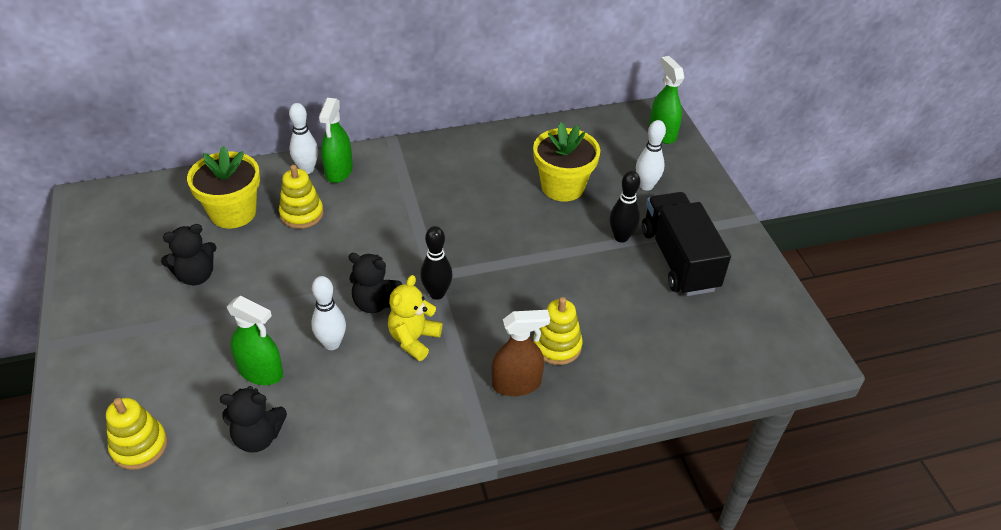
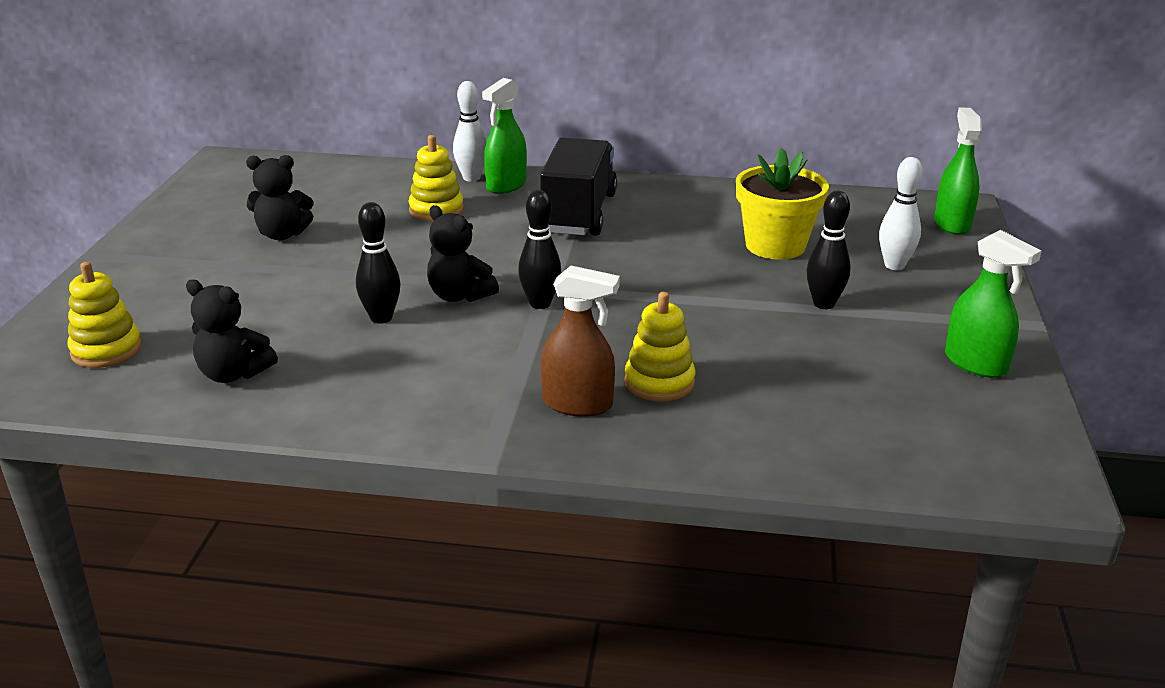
camera: 25 degrees right, 15 degrees down
(233, 213) = (363, 196): yellow flower pot -> none
(261, 372) = (283, 322): green spray bottle -> green spray bottle (975, 363)
(332, 343) = (381, 318): white bowling pin -> black bowling pin
(413, 339) = (480, 336): yellow teddy bear -> none
(679, 259) = (894, 341): black truck -> black truck (579, 213)

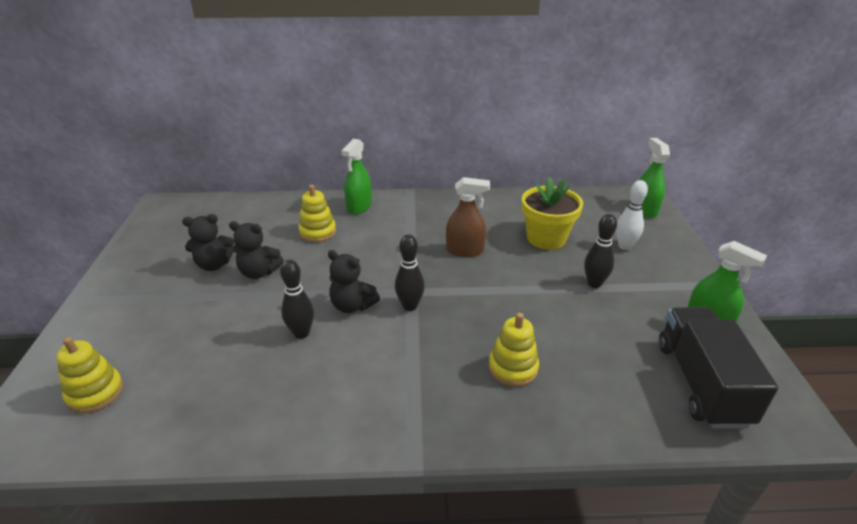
camera: 10 degrees left, 5 degrees up
(233, 374) = (200, 404): black teddy bear -> black teddy bear (259, 272)
(471, 178) = (334, 203): white bowling pin -> none
(578, 404) = (463, 397): brown spray bottle -> brown spray bottle (465, 250)
(579, 213) = (413, 225): black truck -> black truck (701, 383)

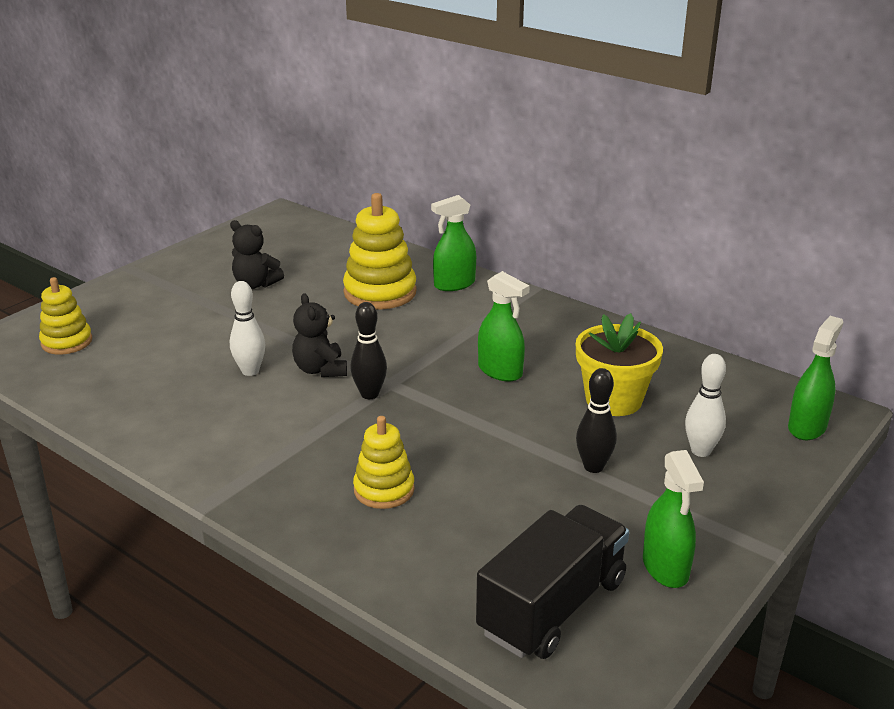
camera: 40 degrees right, 5 degrees down
(259, 272) = (282, 306): black teddy bear -> none
(301, 333) = (250, 371): black bowling pin -> white bowling pin
(317, 232) = (380, 292): yellow stacking toy -> yellow stacking toy, size x1.60
(465, 250) = (500, 371): brown spray bottle -> green spray bottle

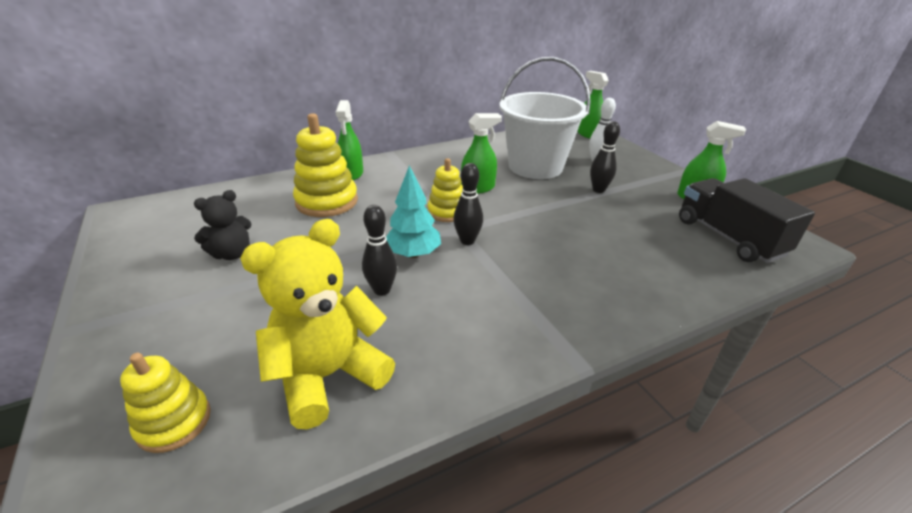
camera: 65 degrees left, 5 degrees up
(132, 382) = (328, 376): none -> yellow teddy bear
(250, 371) = (382, 290): white bowling pin -> black bowling pin
(320, 370) = (413, 254): black teddy bear -> turquoise tree
(384, 490) = (593, 265): yellow stacking toy -> yellow stacking toy (447, 212)
(613, 400) = (535, 166): yellow flower pot -> white bucket

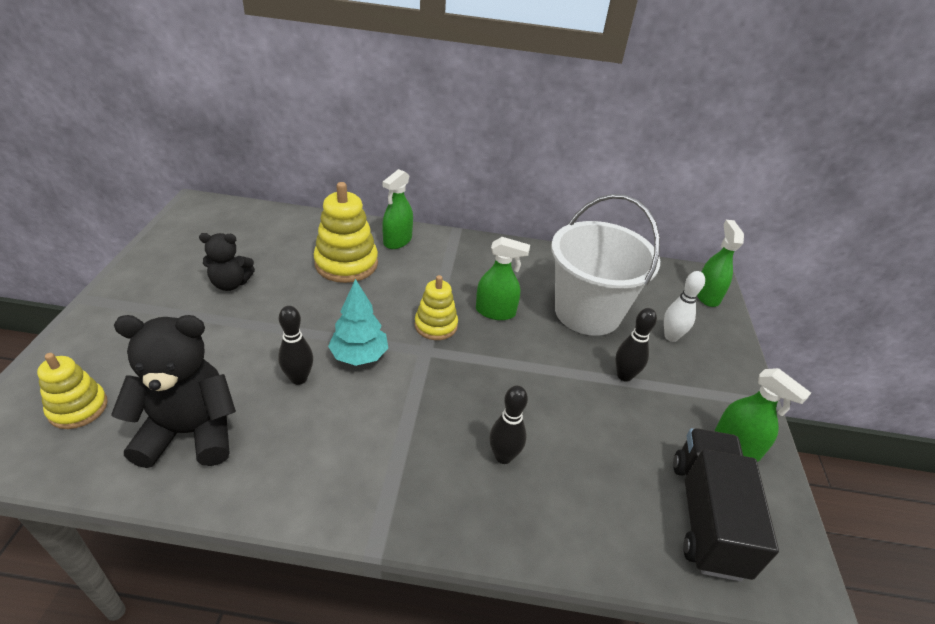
camera: 30 degrees right, 5 degrees up
(328, 376) = (190, 432): yellow teddy bear -> black teddy bear
(467, 241) = (419, 367): black bowling pin -> black bowling pin (503, 456)

